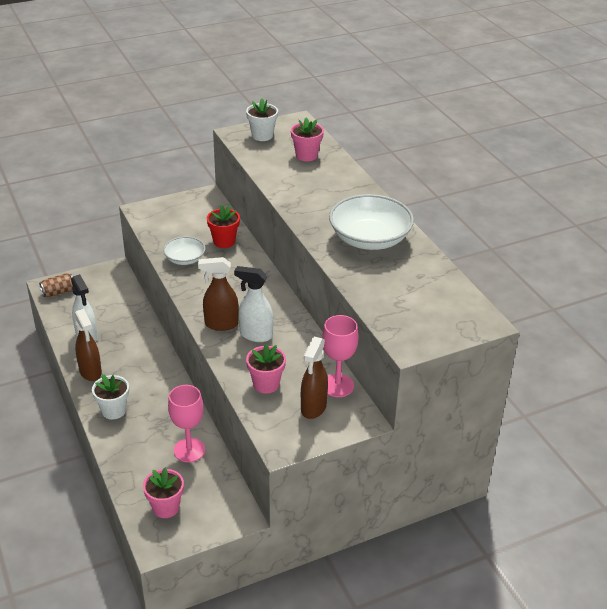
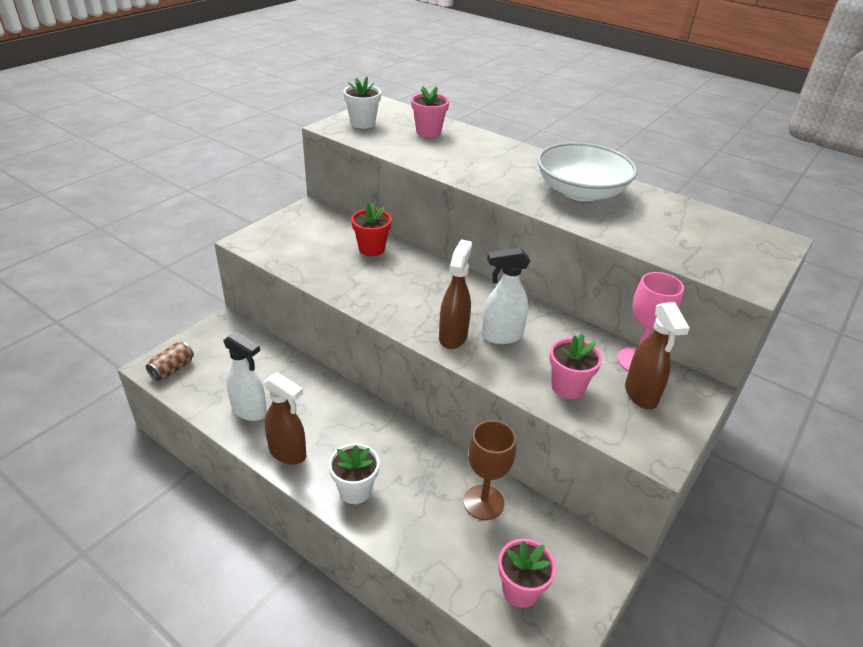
camera: 30 degrees left, 0 degrees up
(185, 259) = (345, 278): white bowl -> none
(189, 450) = (483, 502): pink goblet -> brown goblet
(221, 324) = (453, 336): brown spray bottle -> brown spray bottle turned 135 degrees clockwise

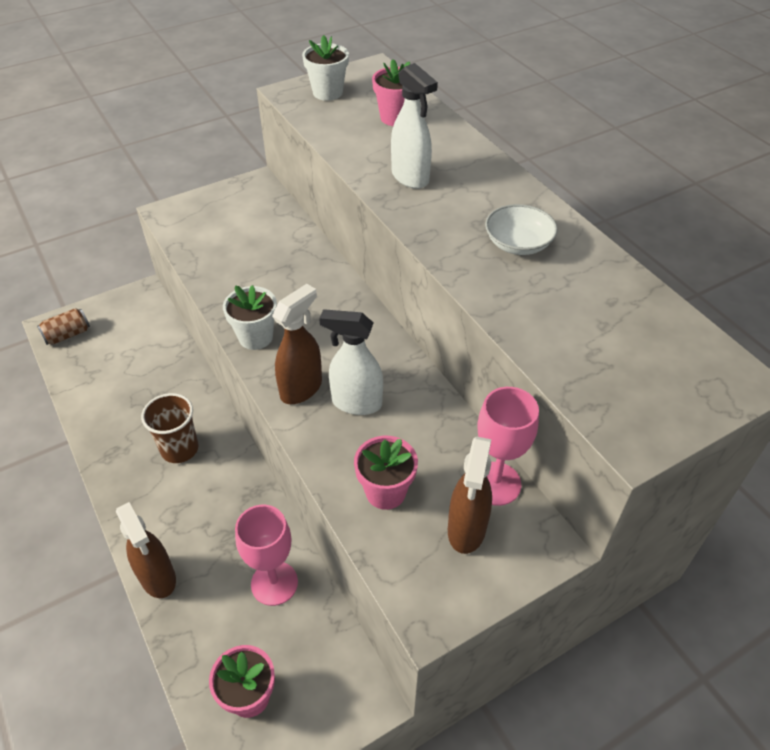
camera: 25 degrees right, 10 degrees up
(249, 411) = (110, 402): white spray bottle -> white spray bottle (410, 178)
(288, 453) = (118, 460): brown spray bottle -> brown spray bottle (158, 578)
(337, 429) = (179, 449): none -> brown cup
(355, 490) = (156, 523): white flower pot -> white flower pot (255, 337)
(371, 249) = (289, 251): red flower pot -> none
(483, 502) = (274, 583): brown goblet -> pink goblet
(581, 191) = (518, 243): white bowl -> white bowl, size x0.55

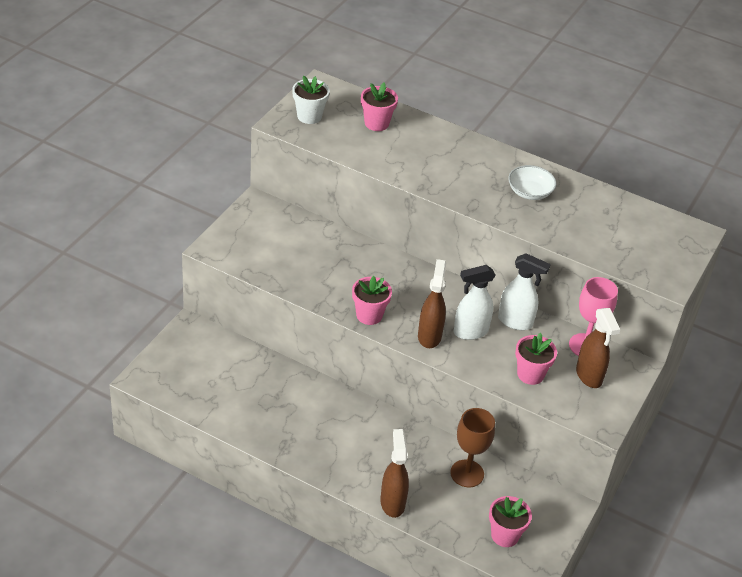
camera: 35 degrees left, 5 degrees down
(67, 335) = (161, 380): brown can -> none
(158, 578) = (392, 502): brown spray bottle -> brown spray bottle turned 120 degrees counterclockwise
(179, 449) = (330, 423): brown cup -> none
(255, 337) = (369, 315): white flower pot -> pink flower pot
(274, 583) = (467, 473): pink goblet -> brown goblet
(410, 178) = (428, 167): white spray bottle -> white spray bottle (515, 322)

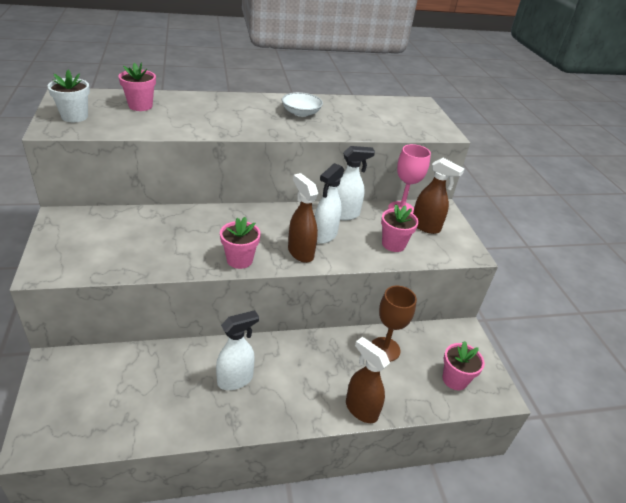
camera: 40 degrees left, 5 degrees down
(312, 420) = (235, 380): none -> white spray bottle

